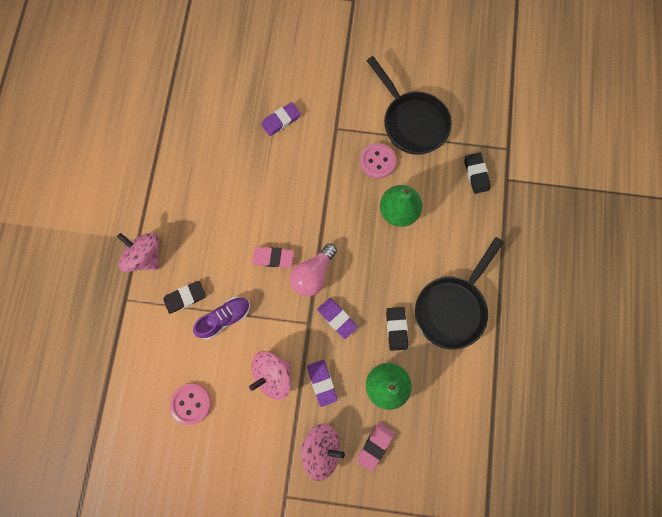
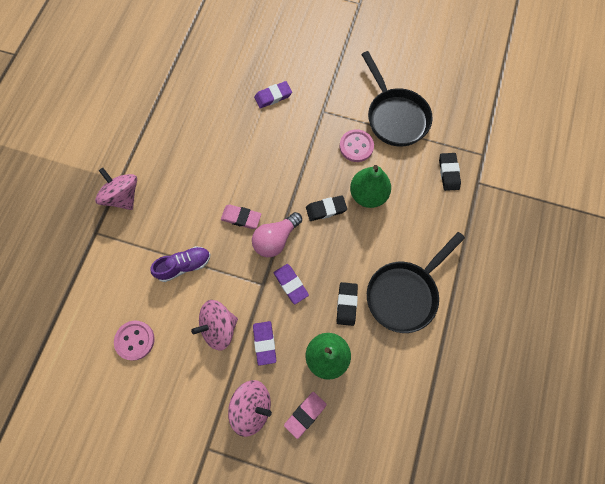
camera: 10 degrees right, 5 degrees down
(185, 297) = (151, 240): black eraser -> black eraser (326, 209)

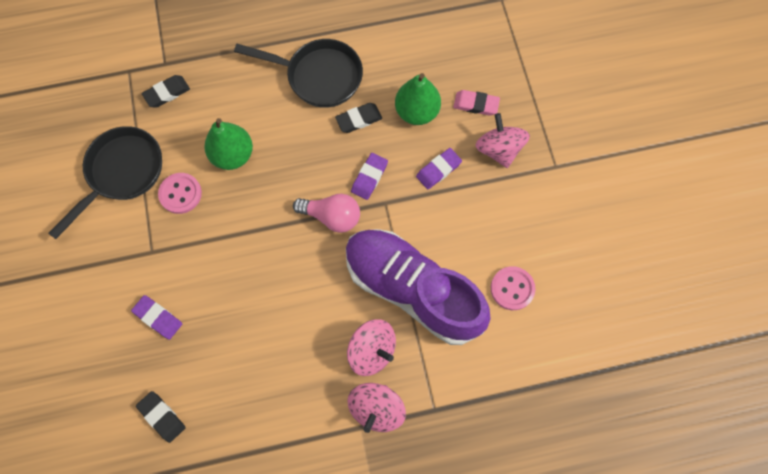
camera: 120 degrees left, 0 degrees up
(184, 265) = (412, 289): purple shoe -> purple shoe, size x2.32
(219, 327) = (450, 218): pink spinning top -> pink spinning top (372, 350)
(241, 218) = (328, 264): pink eraser -> none
(326, 209) = (271, 186): black eraser -> black eraser (162, 416)

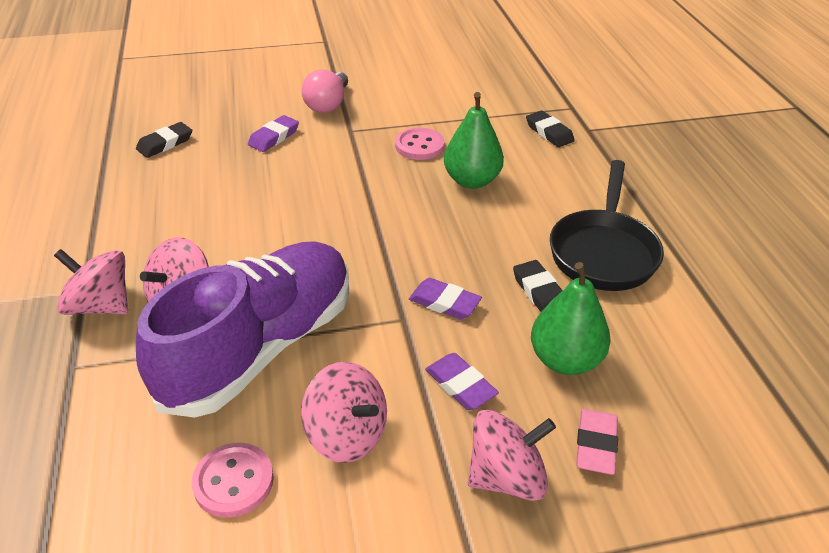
camera: 90 degrees right, 30 degrees down
(122, 173) = (444, 109): black pan -> none
(332, 216) = (384, 264): pink light bulb -> pink light bulb (328, 104)
(477, 231) = (347, 434): none -> pink spinning top

